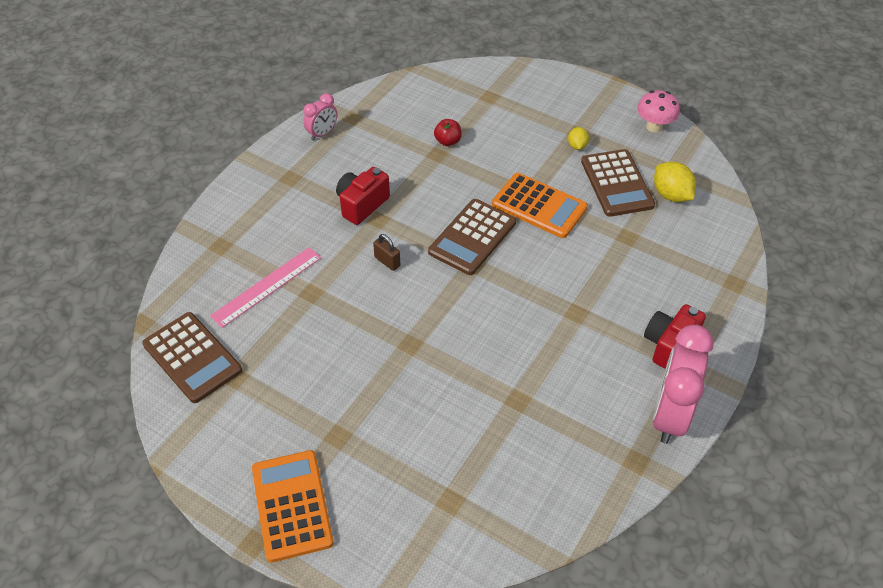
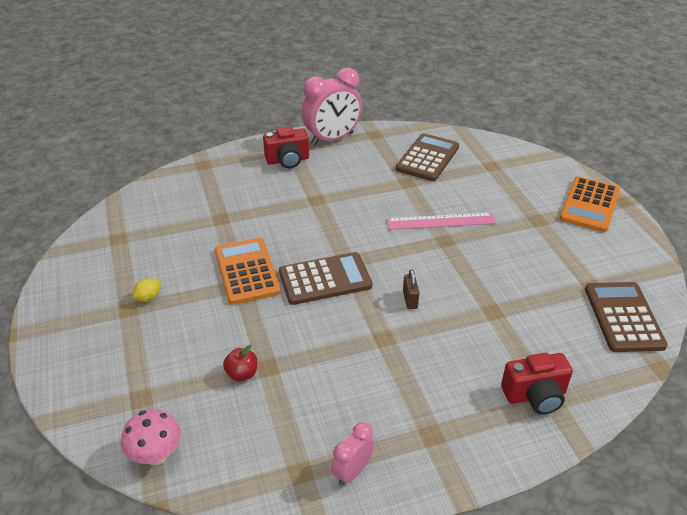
camera: 140 degrees left, 10 degrees down
(267, 286) = (528, 337): pink ruler -> pink ruler (441, 221)
(322, 133) = (352, 471): pink clock -> pink clock turned 45 degrees counterclockwise
(362, 204) = (386, 360): red camera -> red camera (535, 395)
(617, 183) = (169, 253): brown calculator -> brown calculator (427, 158)
(654, 127) = (69, 275): pink mushroom -> pink mushroom (156, 455)
(671, 195) = (150, 224): yellow lemon -> none

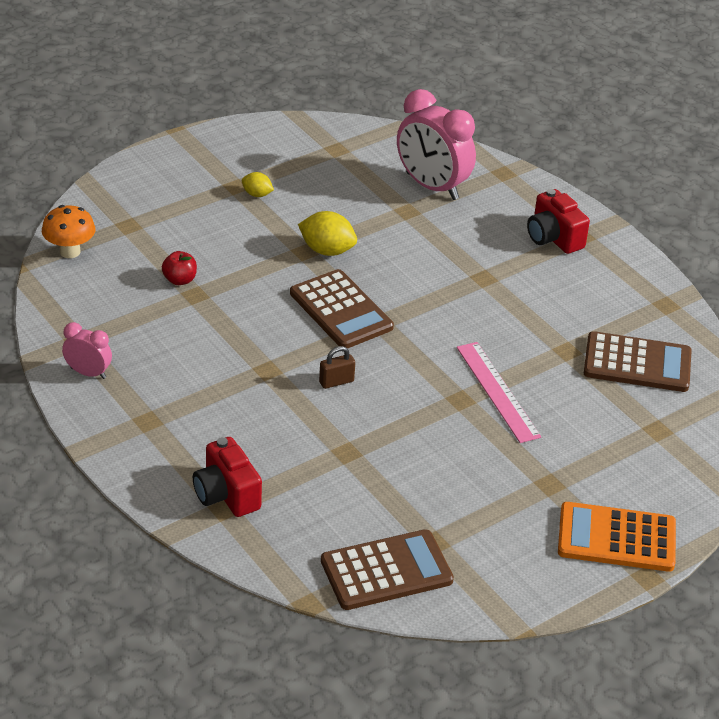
camera: 70 degrees right, 0 degrees up
(156, 455) = (70, 251): pink mushroom -> orange mushroom
(247, 271) = (327, 250): orange calculator -> yellow lemon
(332, 139) = (628, 267): pink clock -> pink clock (432, 186)

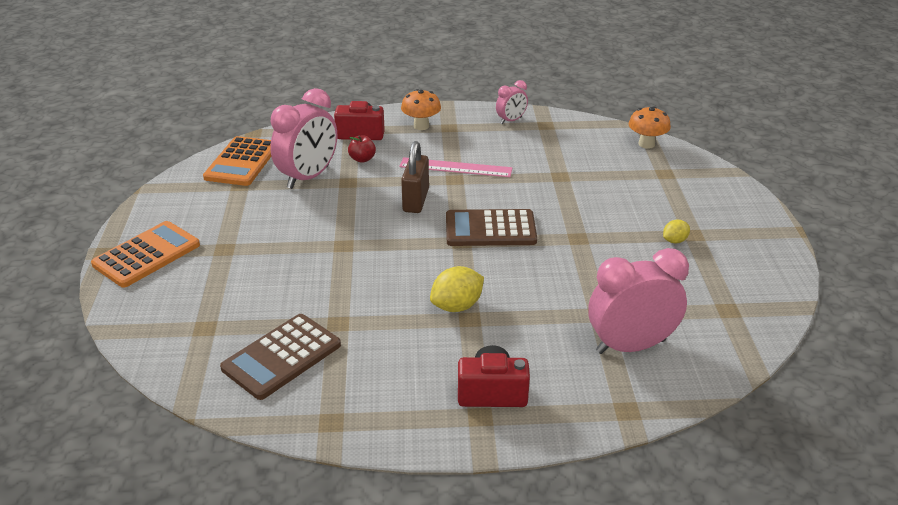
camera: 125 degrees right, 5 degrees down
(164, 447) = (421, 126): none -> orange mushroom
(179, 280) = (582, 175): red apple -> red apple (362, 159)
(327, 250) = (571, 249): yellow lemon -> yellow lemon (457, 306)
(336, 382) = (416, 200): brown padlock -> brown padlock, size x1.77
(366, 490) = (308, 177): none -> pink clock
(386, 571) = (242, 162): brown calculator -> orange calculator
(497, 391) = (332, 265): pink ruler -> pink ruler (455, 167)

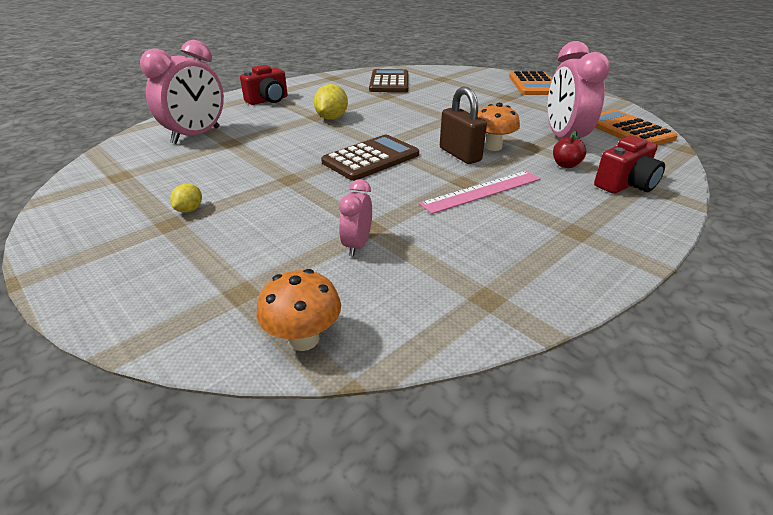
camera: 140 degrees right, 0 degrees up
(421, 126) = (602, 218): orange mushroom -> orange mushroom (493, 147)
(511, 120) = (538, 280): pink clock -> pink clock (357, 245)

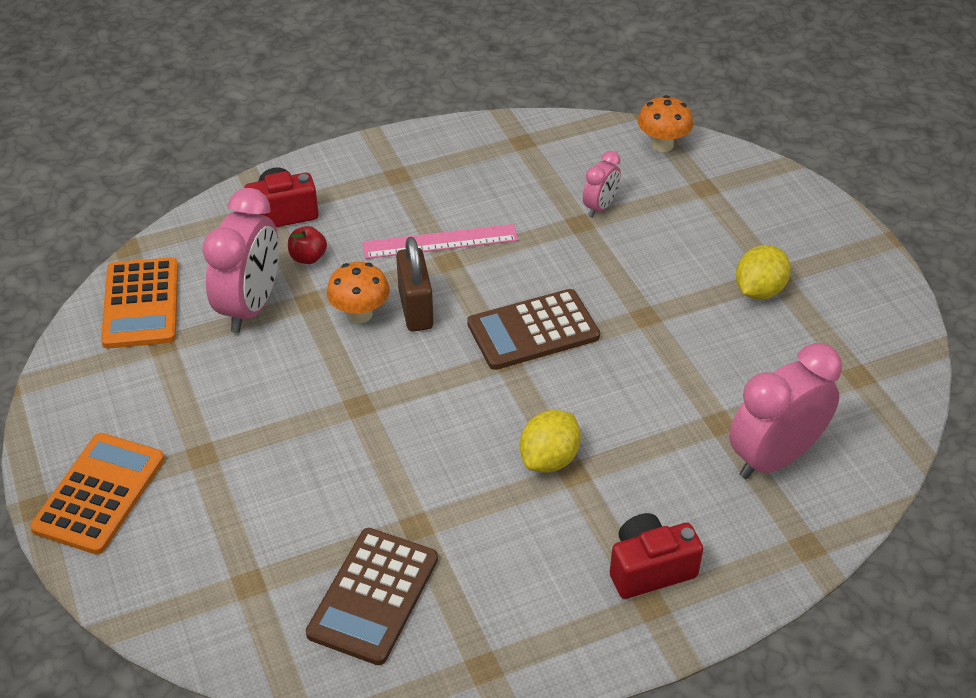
camera: 160 degrees left, 10 degrees up
(189, 209) = (759, 290): yellow lemon -> yellow lemon, size x1.72

